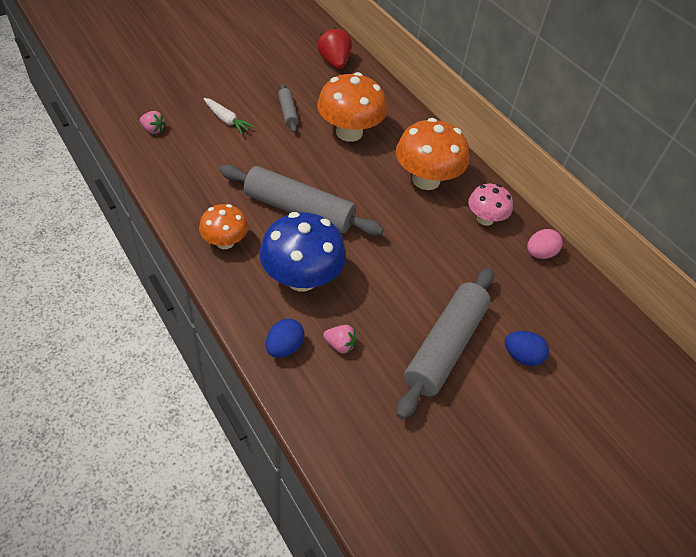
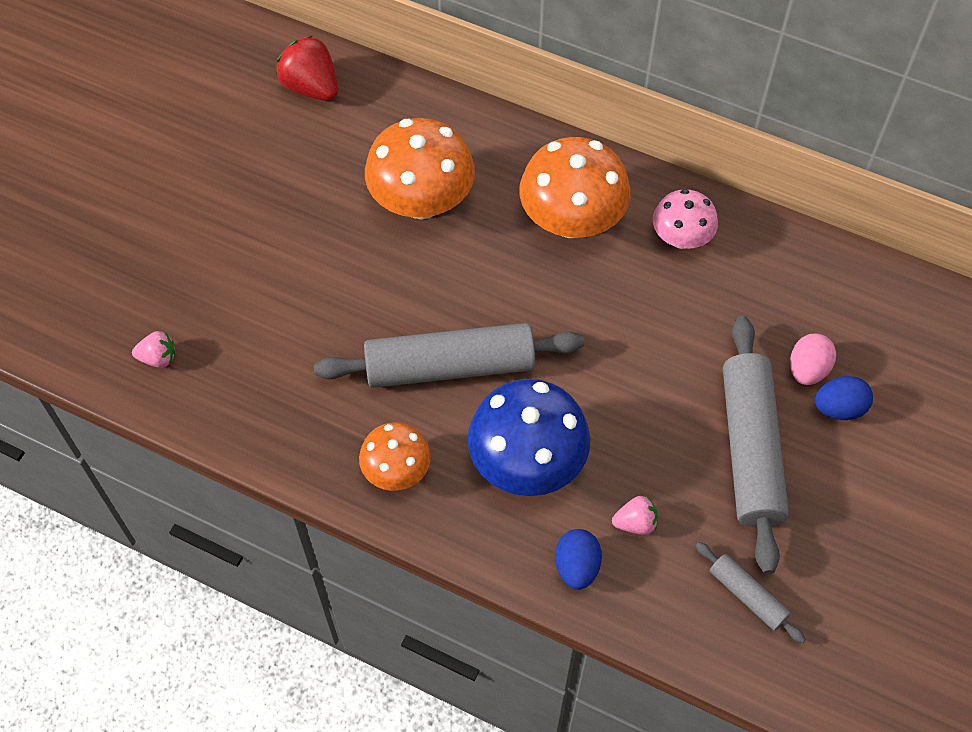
camera: 25 degrees left, 10 degrees up
(227, 120) = (244, 280): white carrot -> none
(288, 112) = (316, 216): grey rolling pin -> grey rolling pin (747, 595)
(539, 253) = (775, 251): pink egg -> pink egg (807, 369)

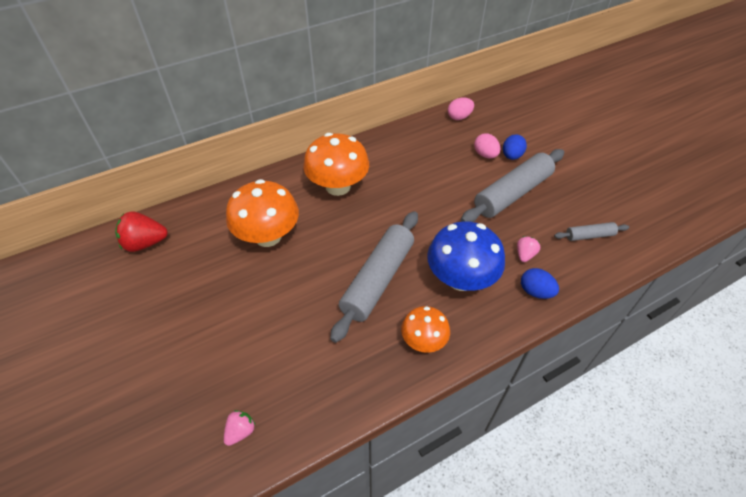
camera: 55 degrees left, 10 degrees down
(681, 238) = (383, 156): pink mushroom -> none
(750, 449) = (512, 193): grey rolling pin -> grey rolling pin turned 75 degrees counterclockwise
(868, 286) = (459, 117): none -> pink egg

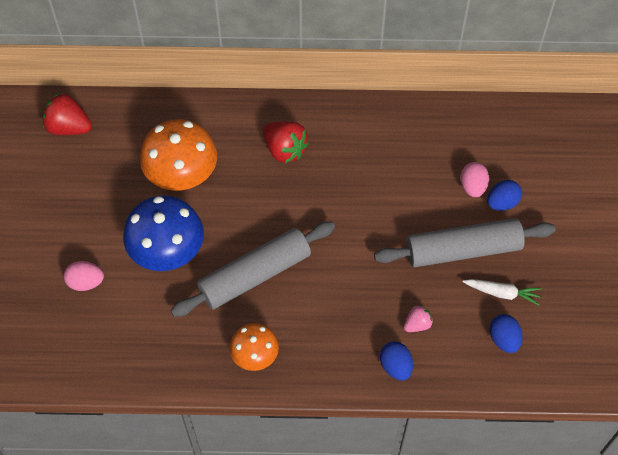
camera: 30 degrees right, 10 degrees up
(240, 431) = (59, 349): pink strawberry -> none
(338, 186) = (284, 150): orange mushroom -> red strawberry
(459, 117) = (483, 121): pink egg -> pink egg (86, 282)
(461, 278) = (333, 315): blue mushroom -> blue mushroom (167, 252)
(561, 207) = (502, 293): none -> white carrot
(589, 235) = (503, 339): grey rolling pin -> blue egg

